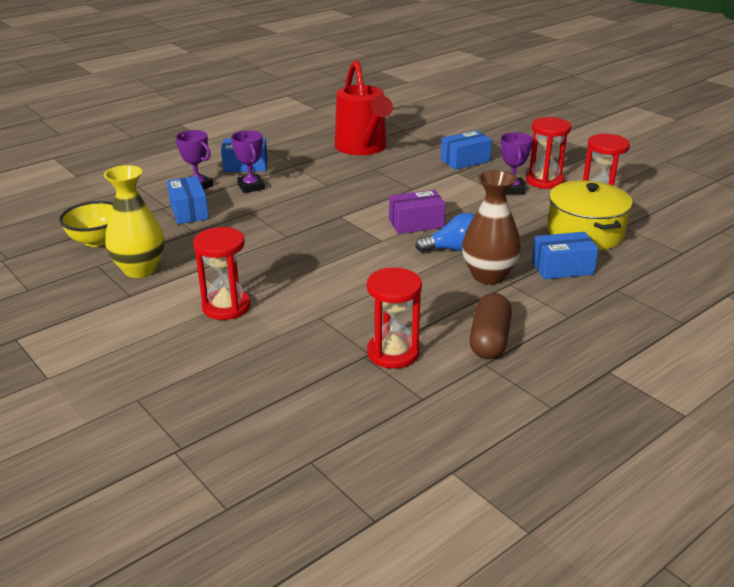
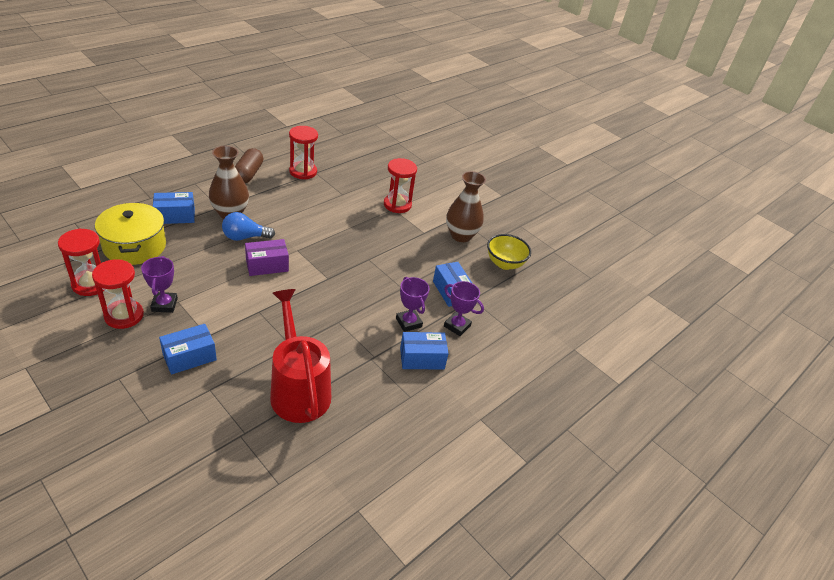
camera: 170 degrees right, 10 degrees up
(140, 269) = (461, 235): yellow vase -> brown vase

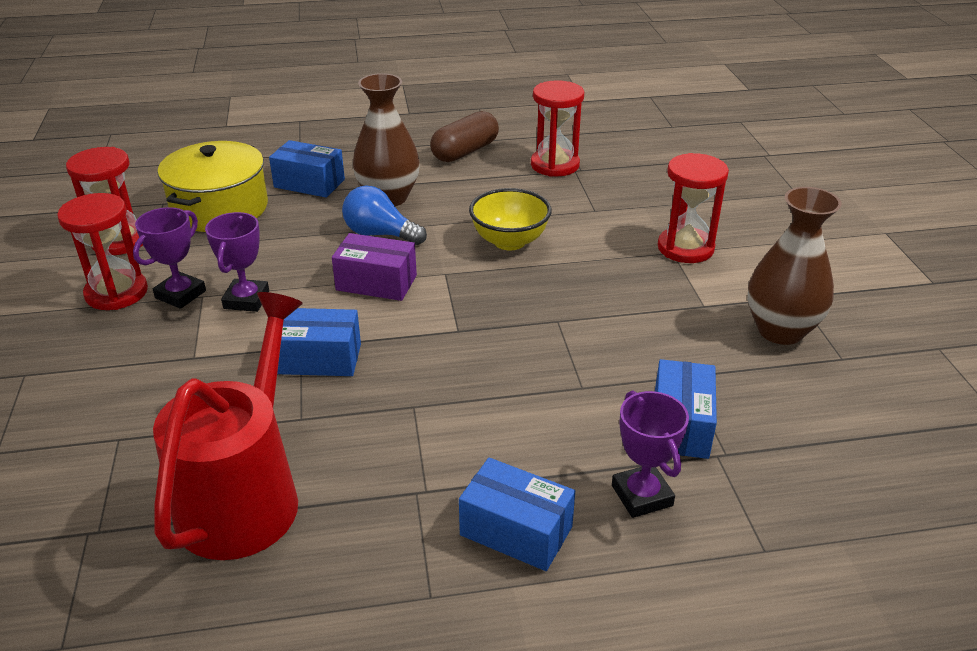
camera: 40 degrees right, 5 degrees down
(189, 357) = (140, 379): blue box -> blue box (318, 359)
(408, 322) = (544, 453): purple trophy -> purple trophy (246, 300)
(504, 263) = (846, 409): yellow bowl -> yellow bowl (509, 241)

